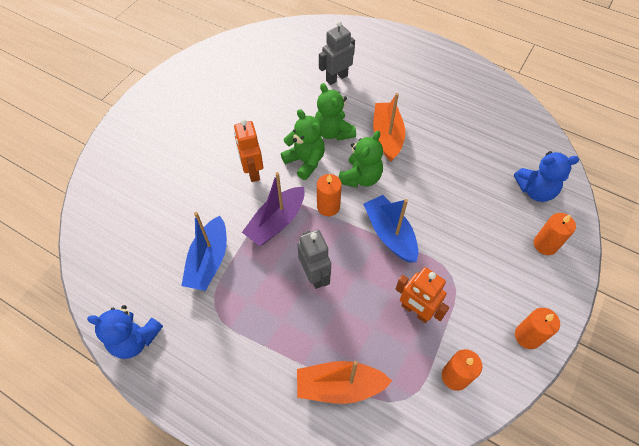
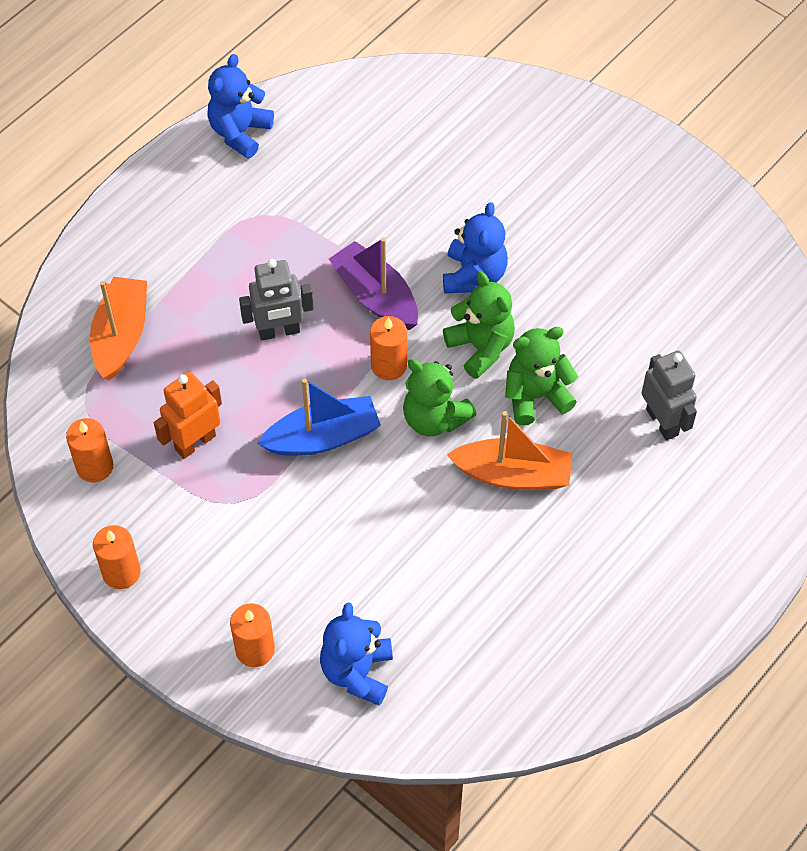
camera: 100 degrees right, 0 degrees up
(209, 261) = (331, 212): blue boat -> none
(252, 171) = (474, 275): orange robot -> blue teddy bear
(305, 161) = (481, 347): green teddy bear -> green teddy bear turned 90 degrees counterclockwise

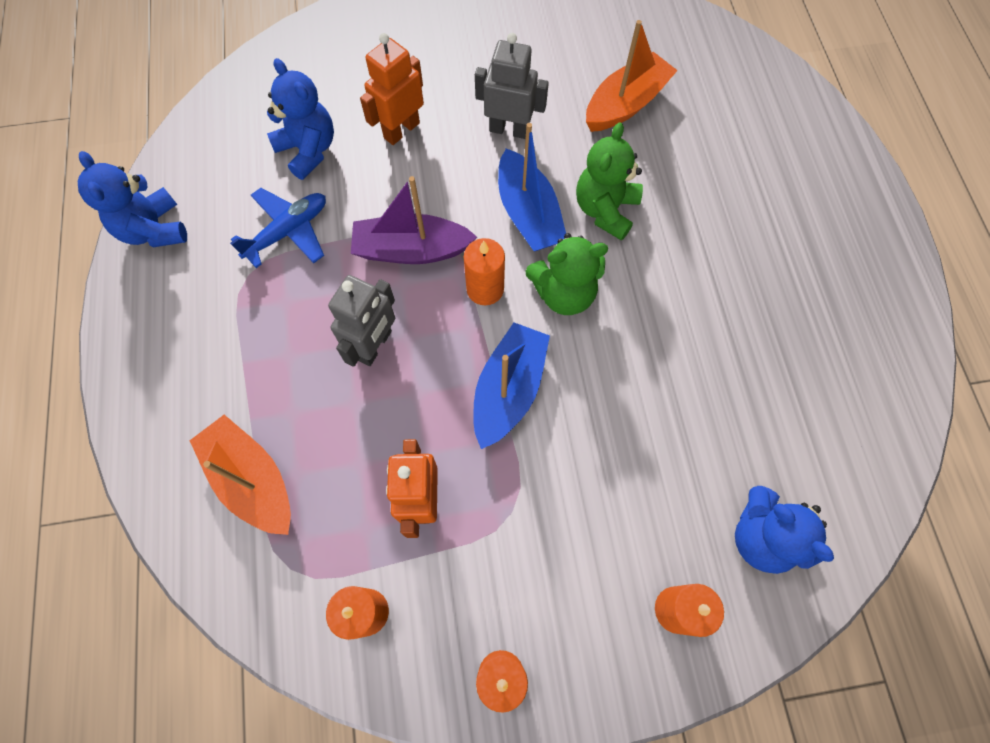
camera: 50 degrees left, 10 degrees up
(315, 211) = (288, 232): none -> blue plane
(471, 212) = (401, 130): none -> orange robot
(474, 275) = (459, 170): blue teddy bear -> blue teddy bear (308, 150)
(481, 347) = (528, 213): green teddy bear -> blue boat
(513, 474) = (663, 277): orange boat -> orange boat (625, 104)
(662, 422) = (698, 148): grey robot -> grey robot (509, 129)

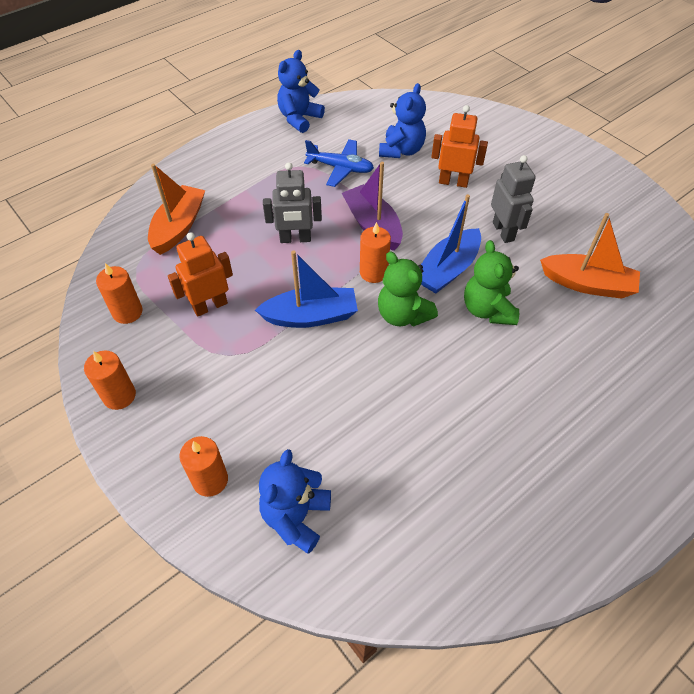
camera: 60 degrees right, 15 degrees down
(605, 210) = (487, 310): green teddy bear -> green teddy bear turned 90 degrees counterclockwise

